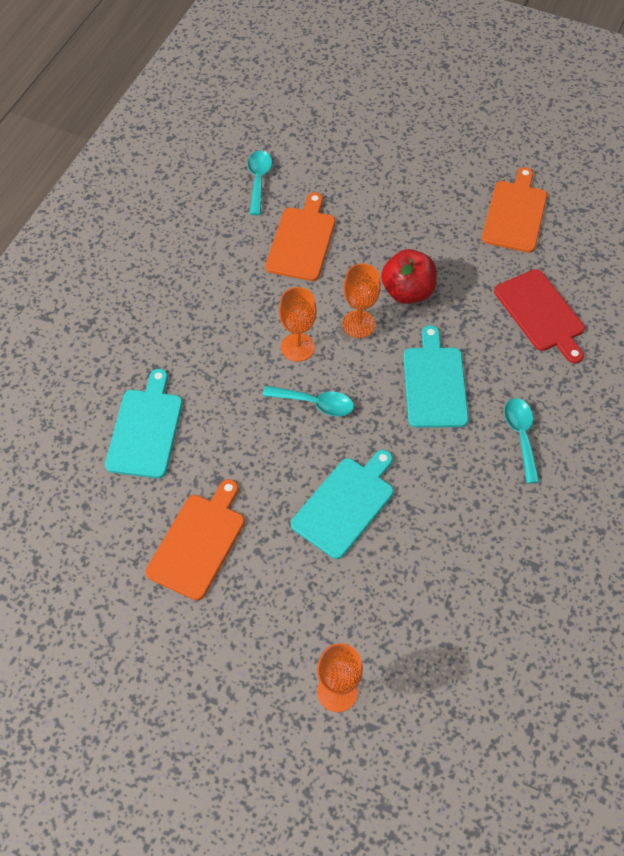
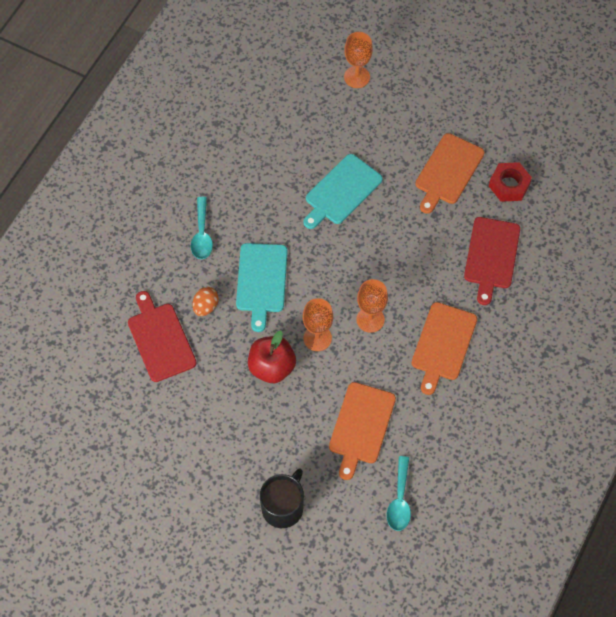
camera: 175 degrees left, 5 degrees up
(114, 527) = (509, 185): none -> red nut
(145, 429) = (491, 256): turquoise cutting board -> red cutting board
(315, 403) = (359, 270): turquoise spoon -> none
(376, 170) = (283, 507): none -> black mug
(496, 351) = (205, 306): none -> orange egg
(515, 214) = (159, 446): orange cutting board -> orange cutting board (443, 344)

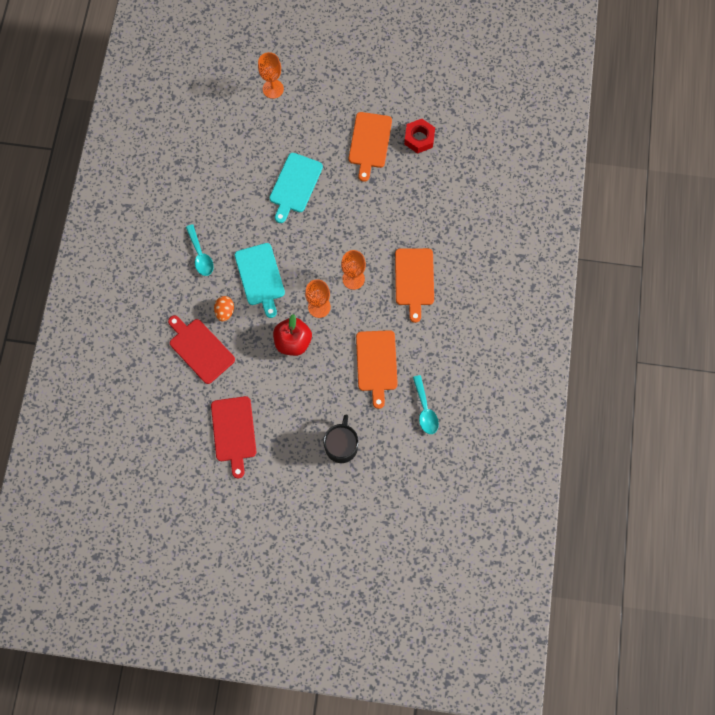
camera: 20 degrees left, 10 degrees up
(491, 256) = (425, 199): red cutting board -> red cutting board (234, 432)

